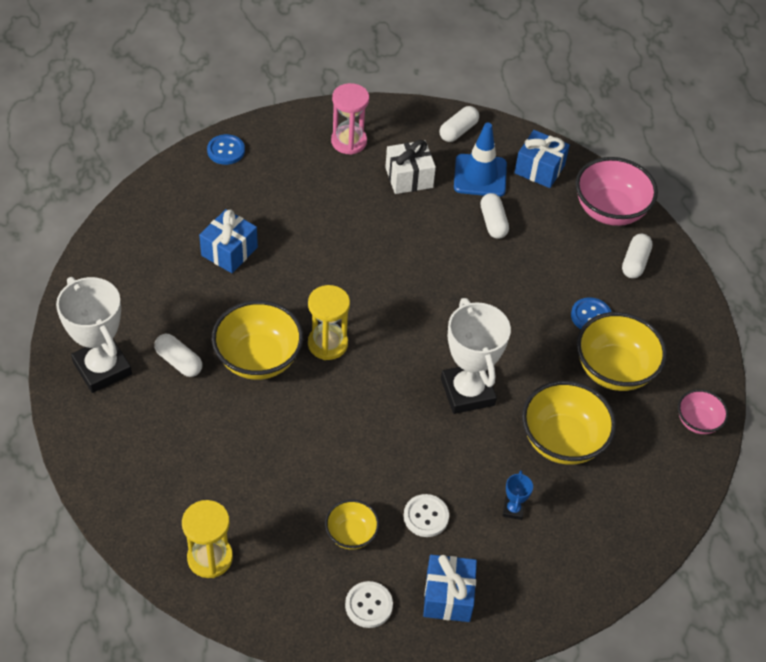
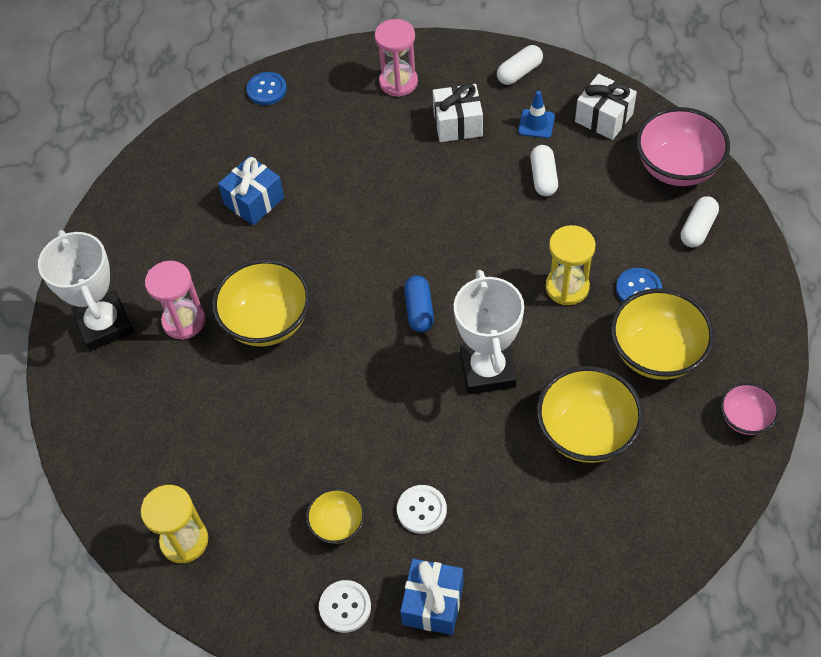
camera: 15 degrees right, 5 degrees up
(179, 362) = (184, 321): white capsule -> pink hourglass
(327, 344) = (343, 308): yellow hourglass -> yellow hourglass (567, 287)
(398, 342) = (419, 310): none -> blue capsule
(480, 176) = (536, 124): blue traffic cone -> blue traffic cone, size x0.59
(513, 509) = (519, 508): blue trophy -> none
(539, 169) = (603, 118): blue gift -> white gift

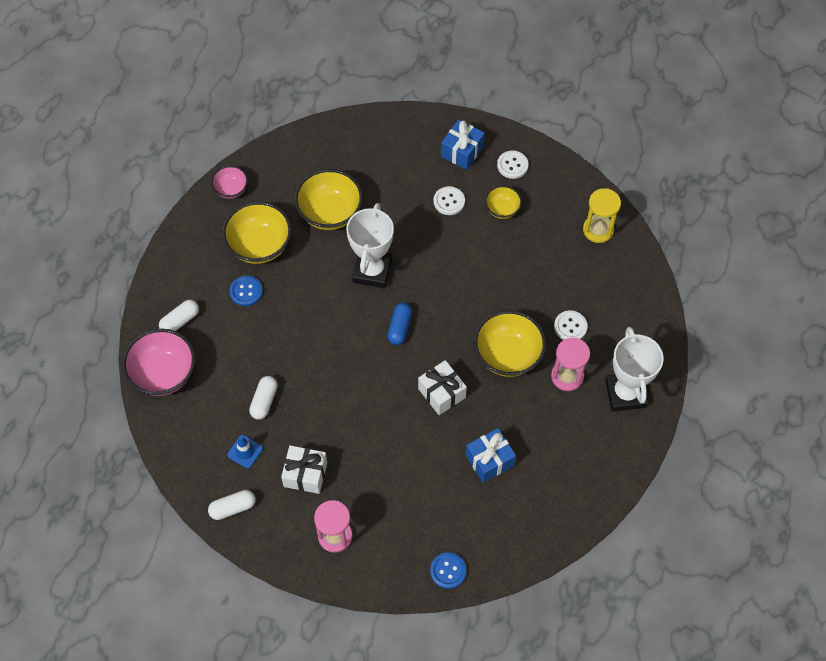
camera: 165 degrees left, 5 degrees up
(194, 385) = (570, 326): none -> white button
(567, 287) = (292, 309): yellow hourglass -> none
(603, 118) = (191, 437): white gift -> white gift (442, 393)

